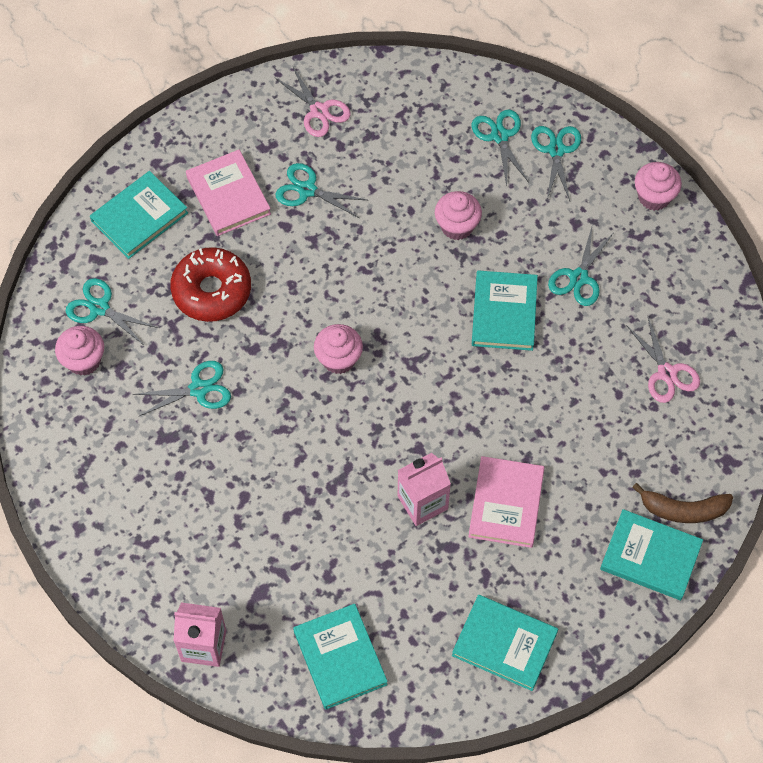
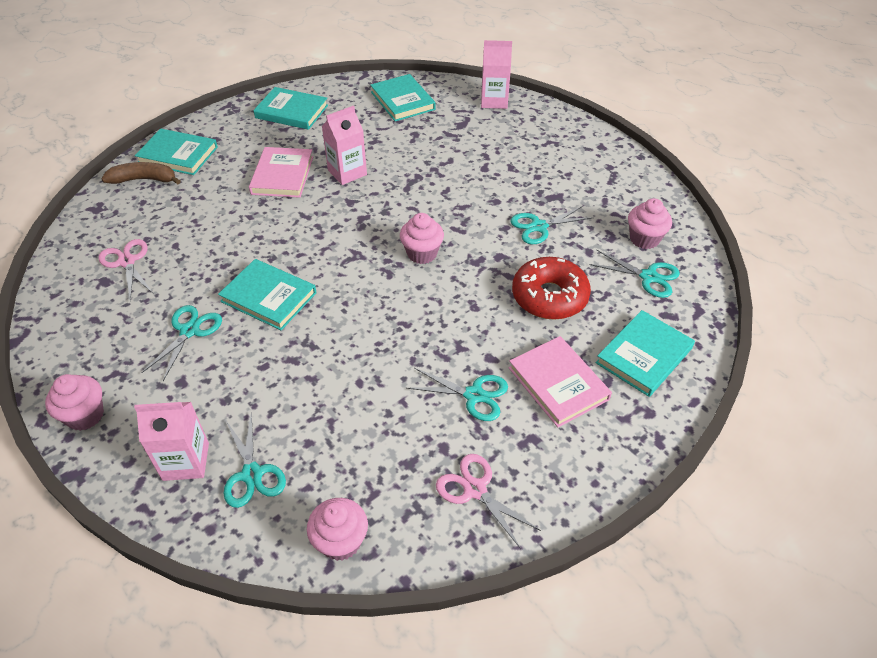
camera: 175 degrees right, 15 degrees down
(457, 226) = (310, 370): pink cupcake -> pink cupcake (340, 541)
(504, 313) = (268, 297): turquoise book -> turquoise book turned 60 degrees counterclockwise
(556, 150) = (186, 461): turquoise scissors -> pink carton

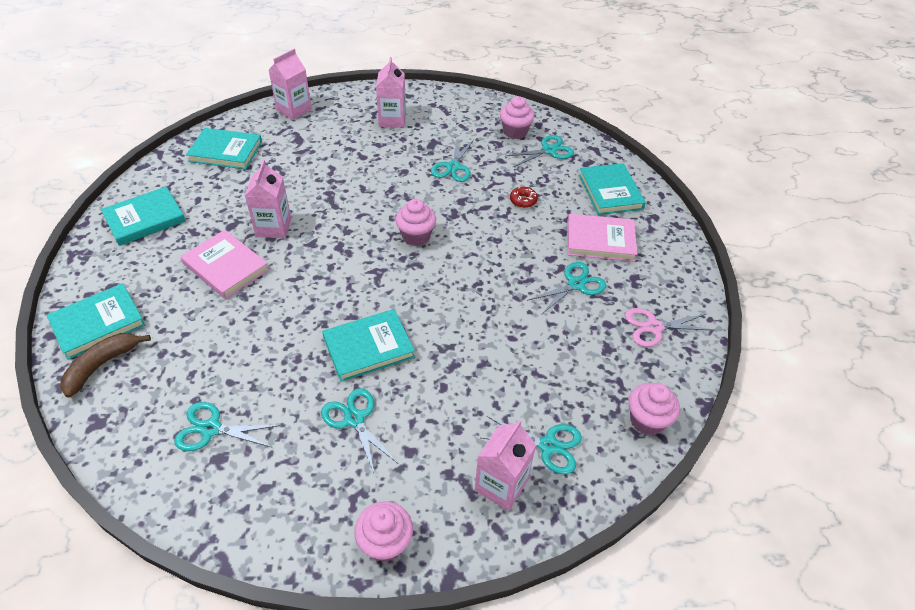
camera: 55 degrees left, 0 degrees up
(127, 262) = (211, 429): pink scissors -> turquoise scissors
(549, 297) = (523, 200): red donut -> red donut, size x0.43
(554, 156) = (392, 120): none -> pink carton

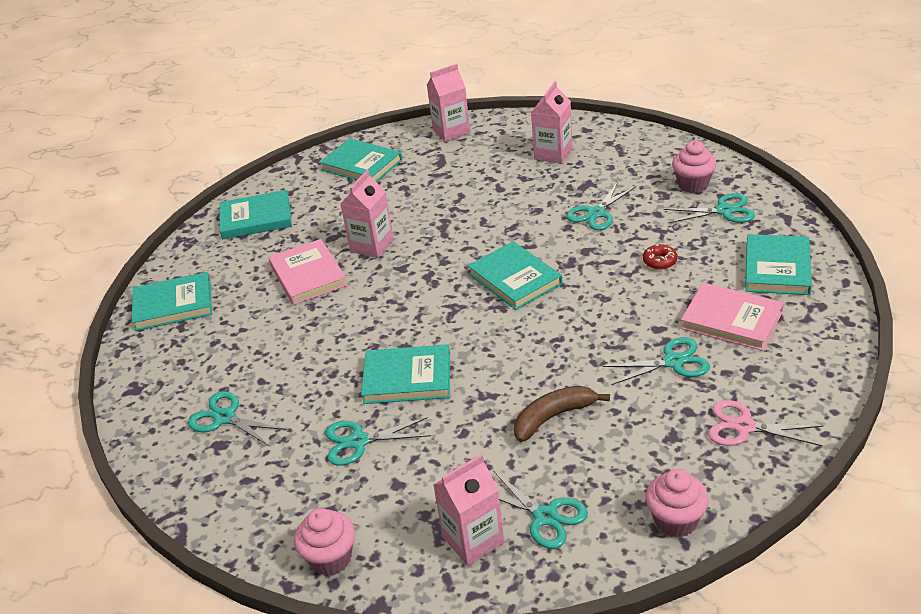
camera: 30 degrees right, 10 degrees down
(102, 365) = (160, 342): brown banana -> brown banana (553, 417)
(354, 419) = (359, 441): turquoise scissors -> turquoise scissors turned 90 degrees counterclockwise
(416, 236) = (515, 279): pink cupcake -> turquoise book

